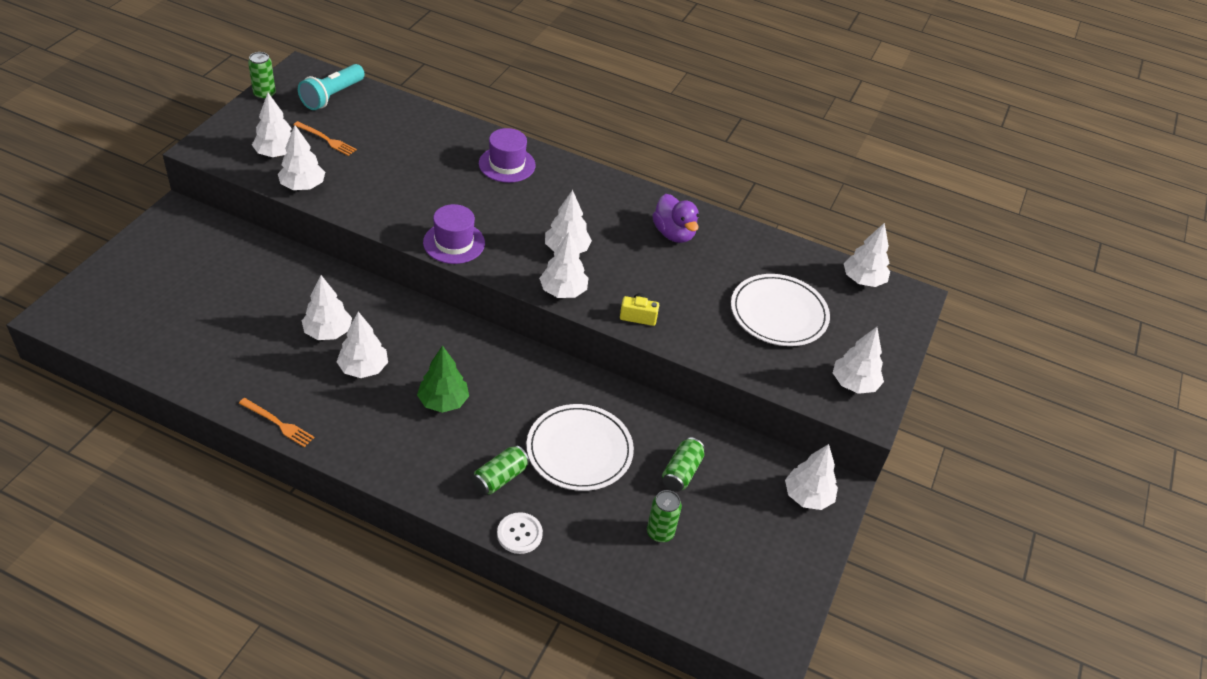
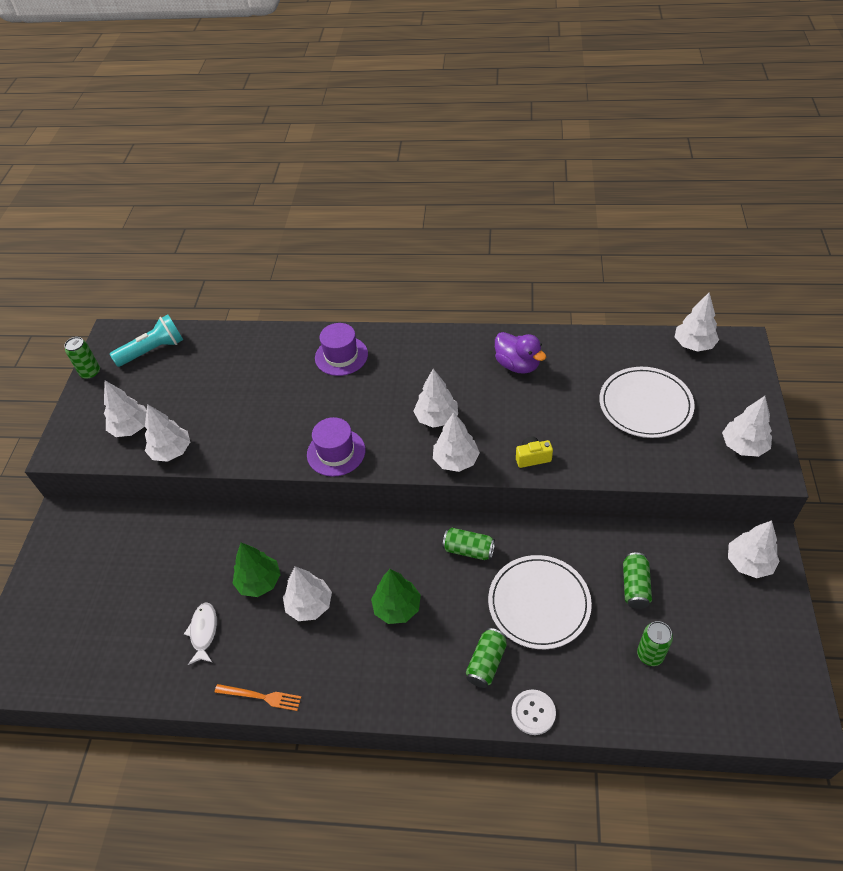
camera: 10 degrees left, 5 degrees up
(255, 353) = (203, 632): none -> white fish
(326, 139) = (169, 395): orange fork -> none
(328, 332) = (259, 582): white tree -> green tree
(332, 96) = (153, 350): turquoise flashlight -> turquoise flashlight turned 135 degrees counterclockwise
(539, 381) = (468, 550): none -> green can

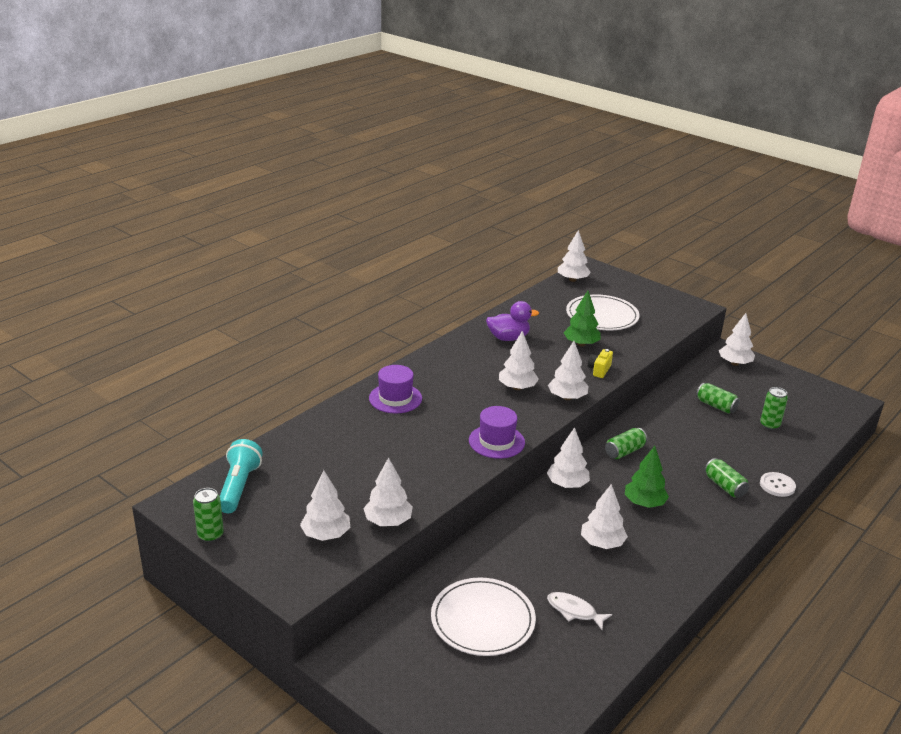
camera: 60 degrees left, 20 degrees down
(259, 582) = (553, 560): green tree -> green tree (581, 344)
(261, 696) = (666, 603): orange fork -> none
(539, 603) = (696, 445): white plate -> white plate (482, 620)
(743, 446) = (670, 305): white tree -> white tree (567, 484)

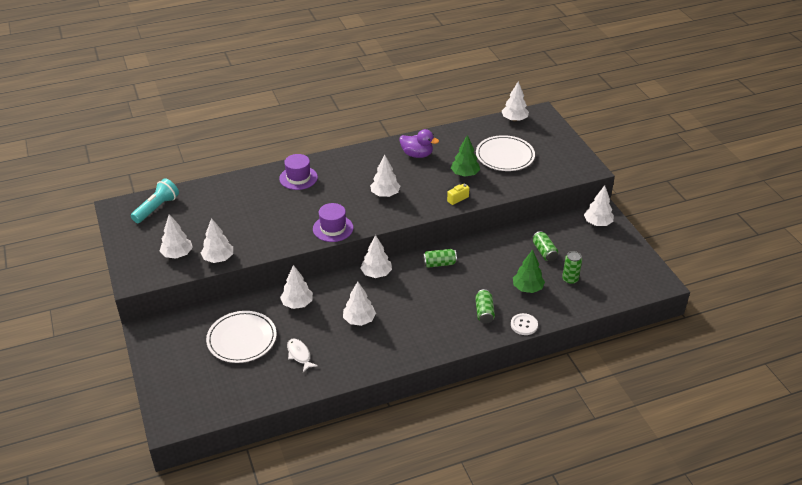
camera: 30 degrees right, 10 degrees up
(210, 535) = (118, 233): green can -> none
(567, 397) = (411, 212): white tree -> white tree (297, 303)
(644, 503) = (414, 304): green tree -> green tree (527, 288)

